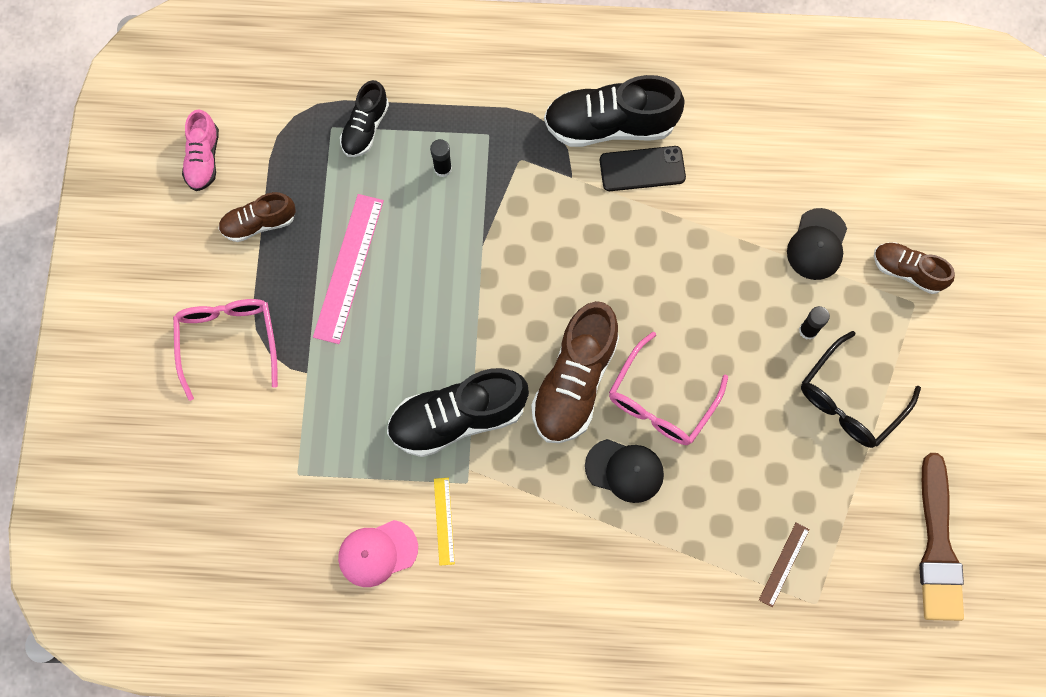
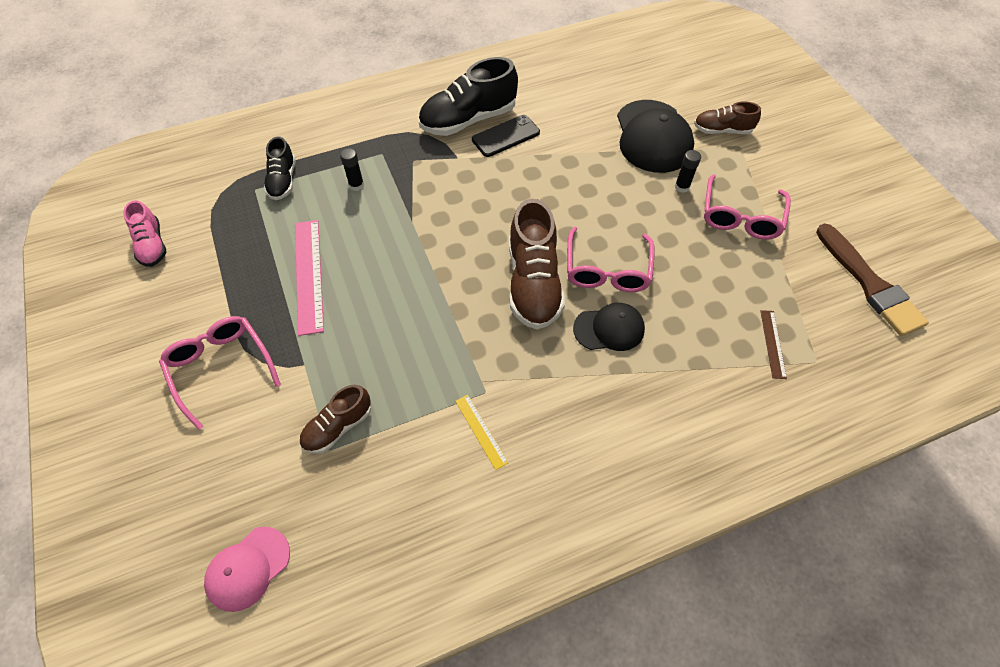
camera: 25 degrees left, 15 degrees down
(259, 223) = (217, 272): brown shoe -> brown shoe (338, 427)
(377, 553) = (433, 485): pink cap -> pink cap (248, 568)
(457, 418) = (452, 346): black shoe -> none
(817, 244) = (653, 137): black cap -> black cap, size x1.69
(850, 400) = (740, 217): black glasses -> pink glasses

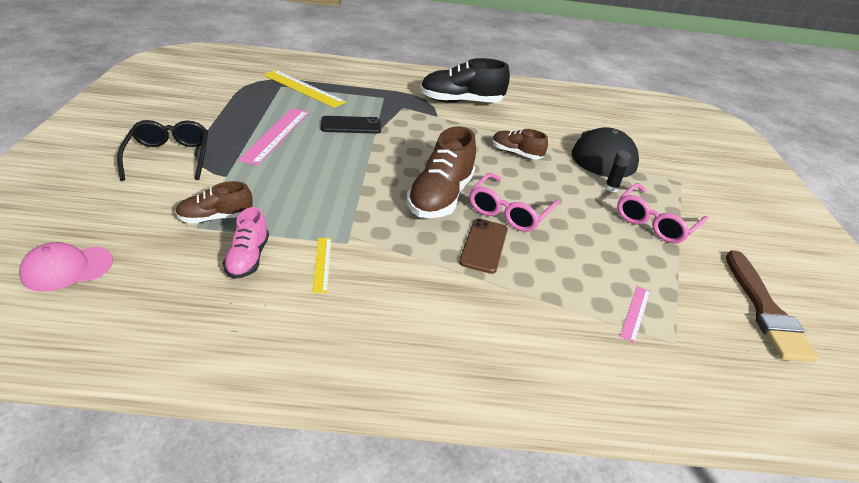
camera: 20 degrees right, 20 degrees down
(152, 245) = (190, 88): pink shoe -> pink shoe (248, 258)
(221, 368) = (169, 157): pink glasses -> black glasses
(283, 181) = (303, 88): black shoe -> yellow ruler
(356, 185) = (351, 106): black glue stick -> none
(505, 136) = (483, 117): black phone -> black phone (351, 125)
(609, 329) = (484, 245): black cap -> brown phone
(722, 130) = (669, 169): brown shoe -> brown shoe (516, 153)
(773, 344) = (635, 313): brown ruler -> pink ruler

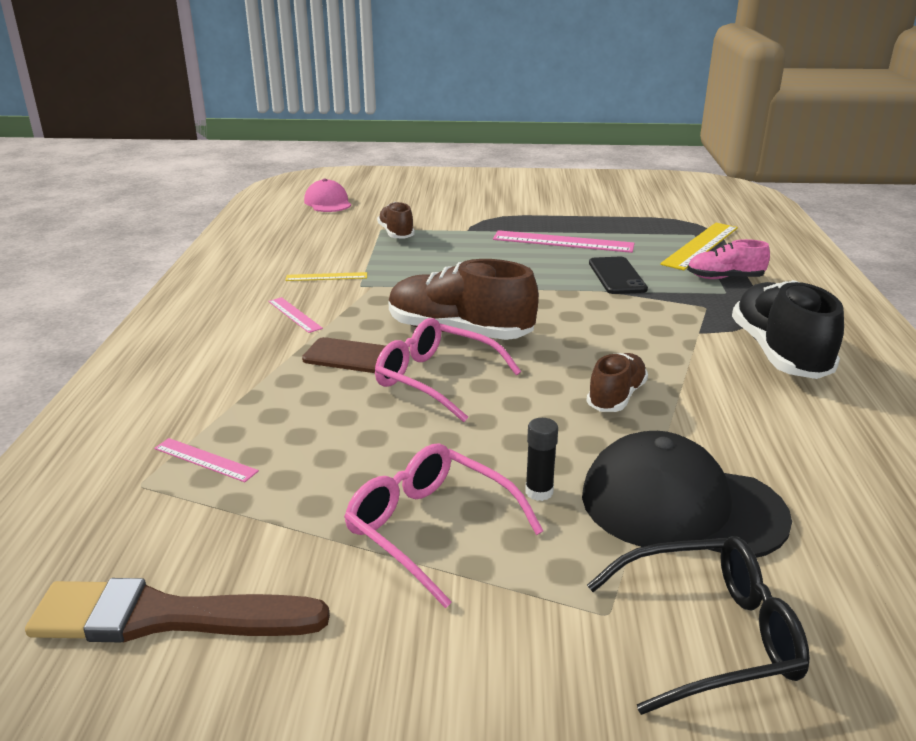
camera: 95 degrees right, 10 degrees down
(169, 157) = (491, 208): black glasses -> black glasses (709, 635)
(248, 258) = (337, 250): pink shoe -> pink shoe (725, 278)
(408, 282) = (294, 315): none -> pink ruler

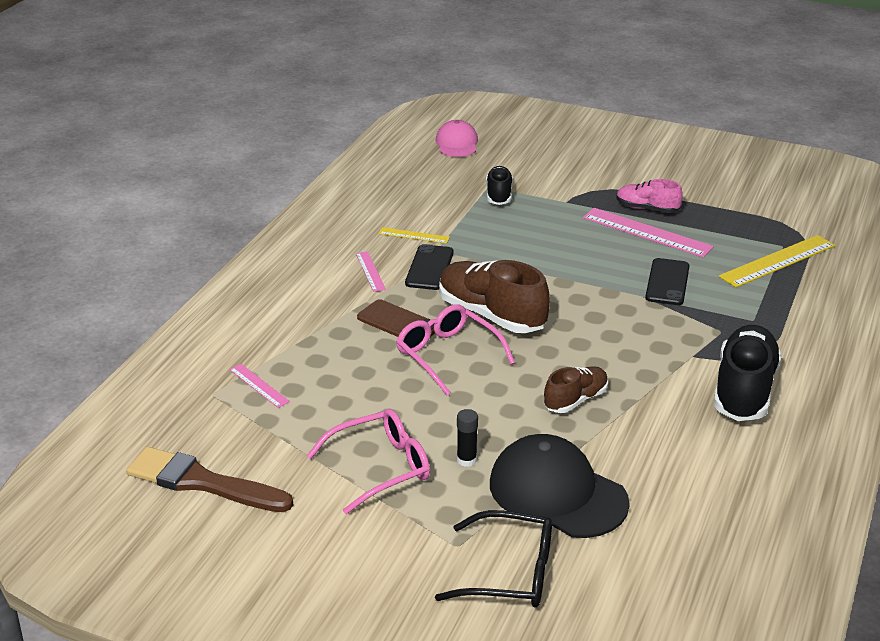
camera: 20 degrees right, 5 degrees up
(361, 301) = (429, 268): none -> black phone
(396, 234) = (499, 195): brown shoe -> black shoe
(431, 529) = (380, 468): pink glasses -> pink glasses turned 90 degrees clockwise
(725, 278) = (767, 303): pink shoe -> pink shoe (647, 209)

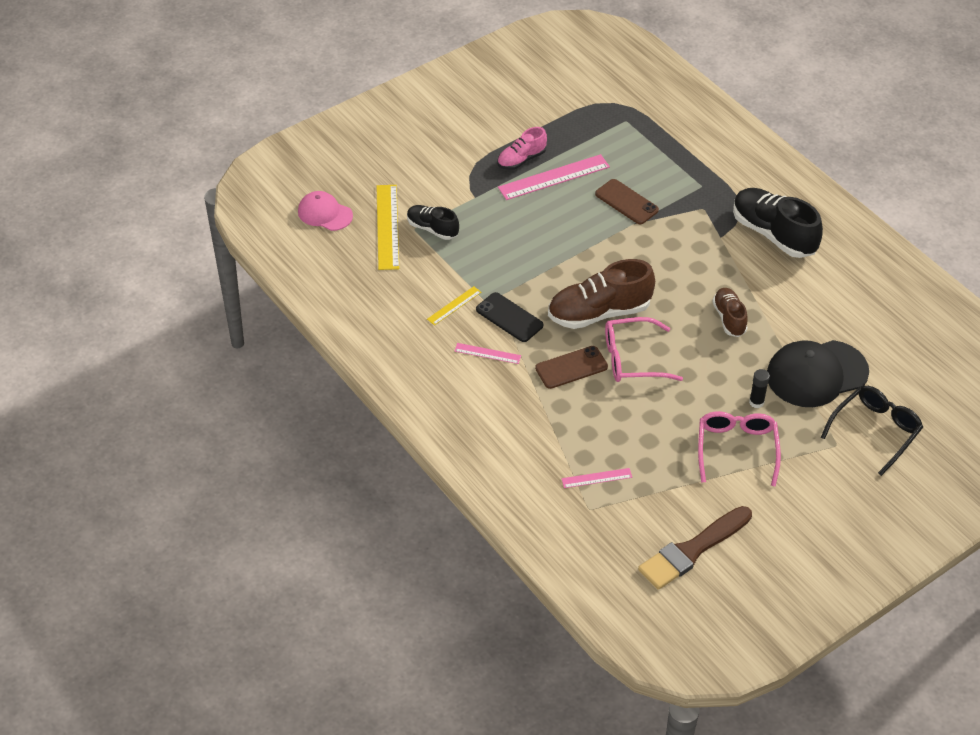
camera: 60 degrees left, 15 degrees up
(667, 282) = (626, 202): black phone -> brown phone
(778, 261) = (642, 134): yellow ruler -> yellow ruler (388, 227)

